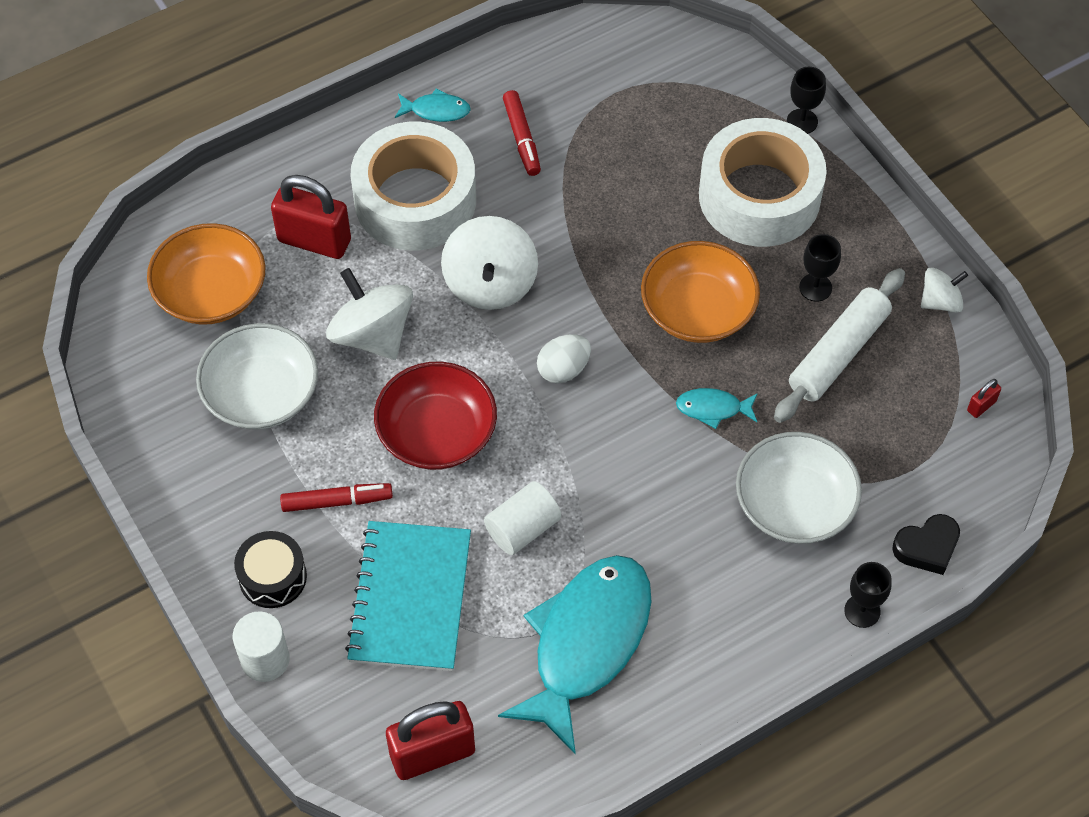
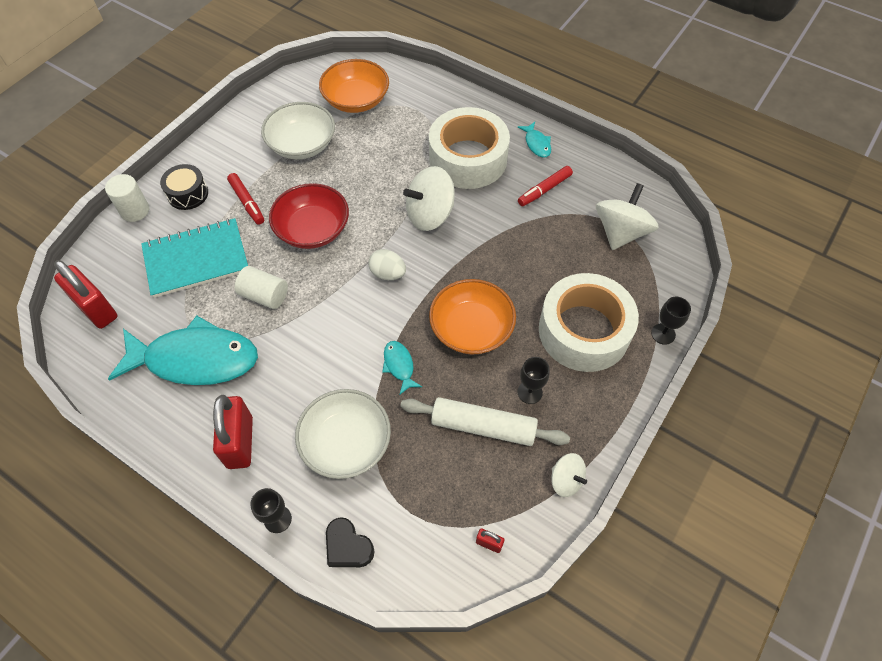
camera: 65 degrees right, 0 degrees up
(314, 241) = (413, 127): red padlock -> red padlock (240, 442)
(372, 334) = (365, 175): white spinning top -> white spinning top (620, 232)

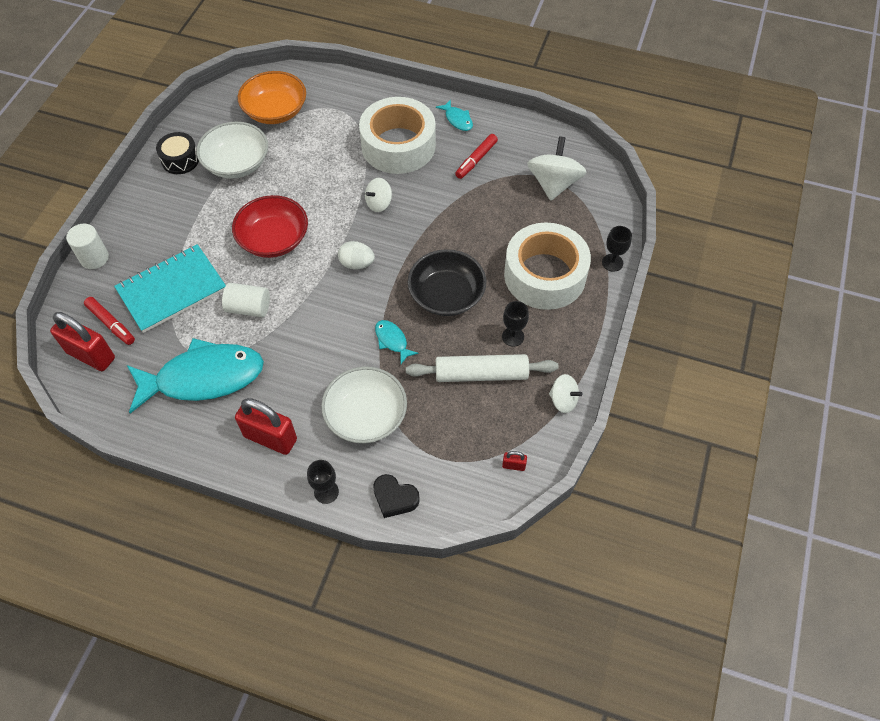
camera: 15 degrees left, 0 degrees up
(188, 194) = (141, 231): black drum -> black drum (180, 160)
(240, 442) = (270, 438): red padlock -> red padlock turned 45 degrees counterclockwise
(247, 202) = (202, 227): red marker -> red marker (111, 324)
(430, 215) = (379, 203): white spinning top -> white spinning top, size x0.56
(471, 329) = (446, 295): orange bowl -> black bowl

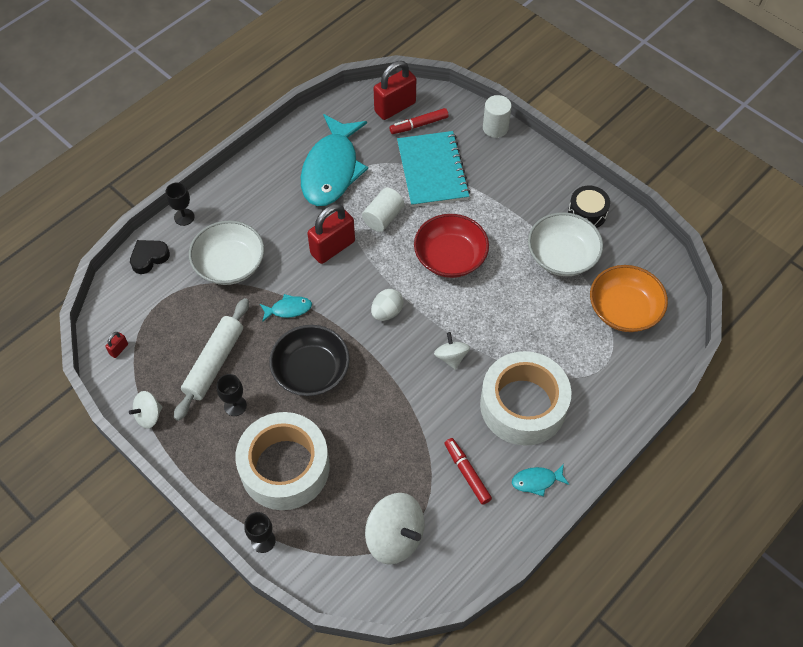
camera: 115 degrees right, 0 degrees up
(270, 438) = (251, 196): red padlock -> red padlock (332, 248)

